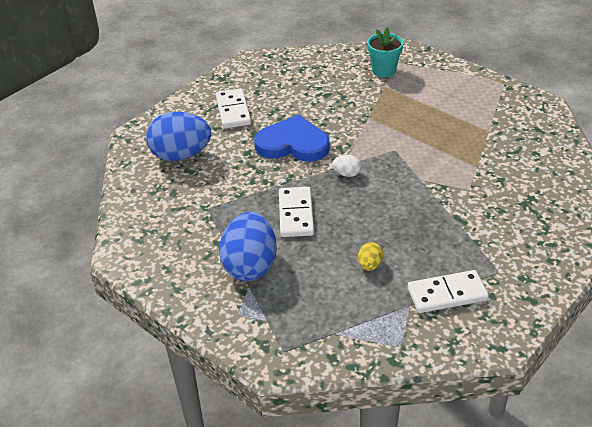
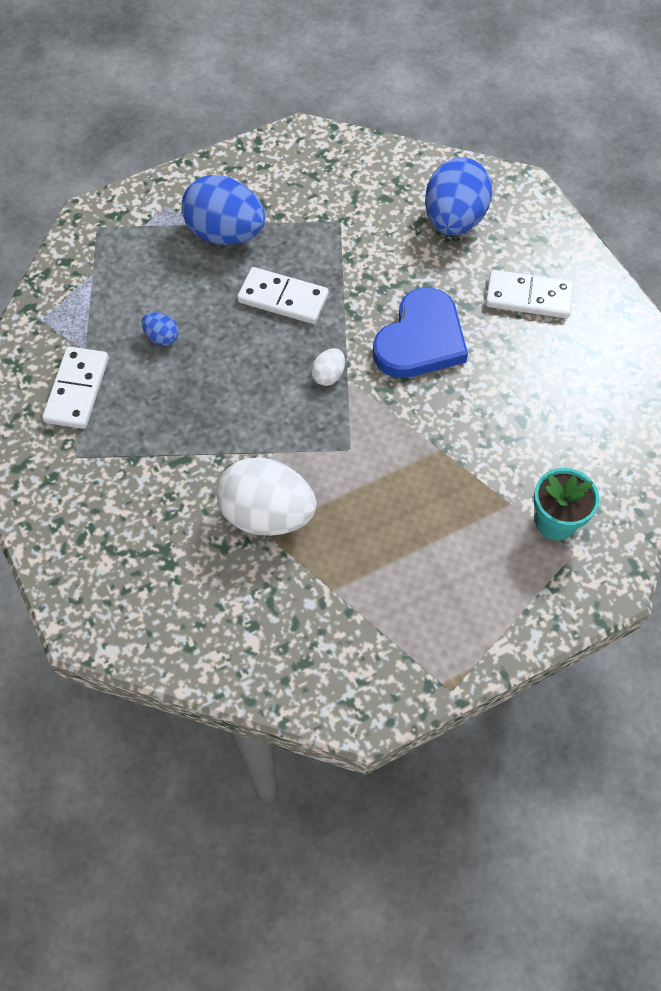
camera: 110 degrees right, 20 degrees up
(369, 265) = (162, 337): yellow egg -> blue egg
(464, 169) = (267, 514): none -> white egg

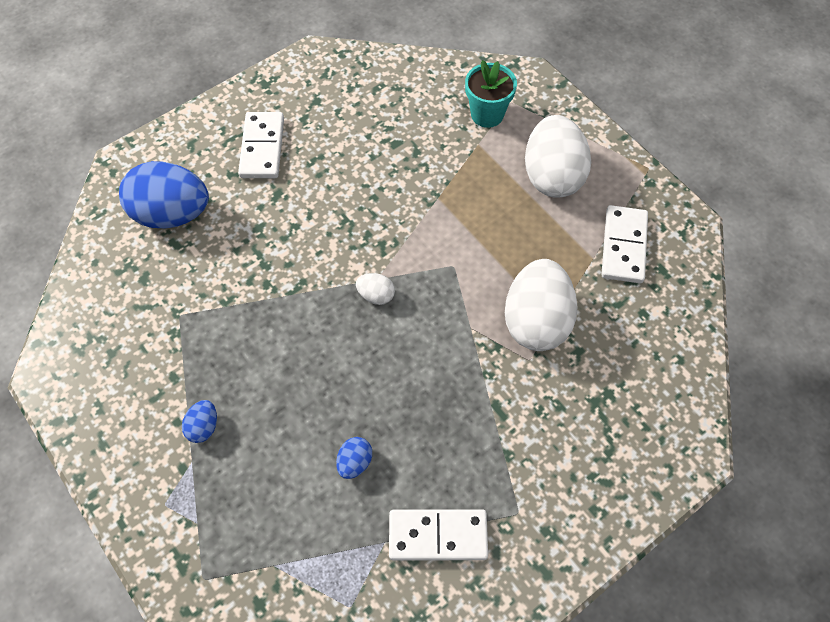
camera: 100 degrees left, 0 degrees up
(226, 233) = (203, 427): blue egg -> blue egg, size x0.44
(283, 298) = (288, 352): white domino -> white domino (624, 246)
(420, 339) = (322, 225): blue heart -> none
(454, 574) = (552, 176): none -> white egg

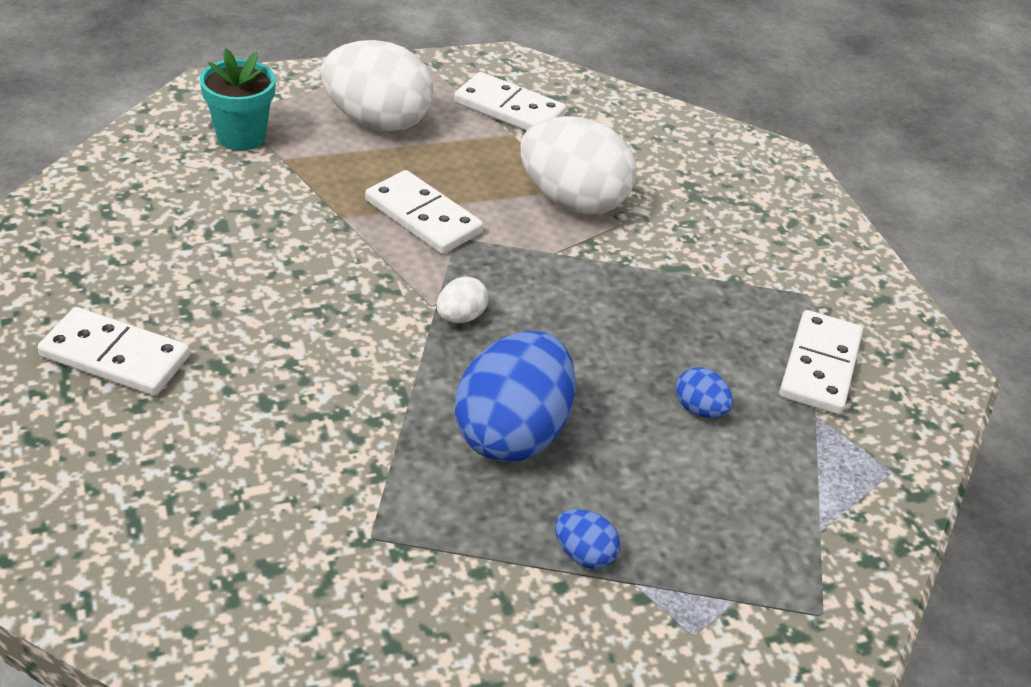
camera: 75 degrees left, 20 degrees down
(172, 214) = (163, 498): blue egg -> blue egg (512, 433)
(464, 240) = (423, 217): none -> white domino

